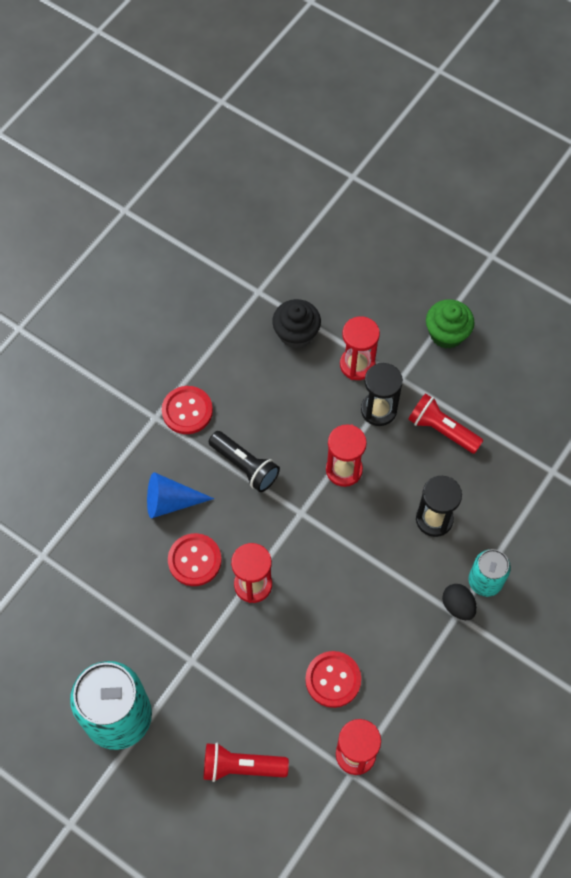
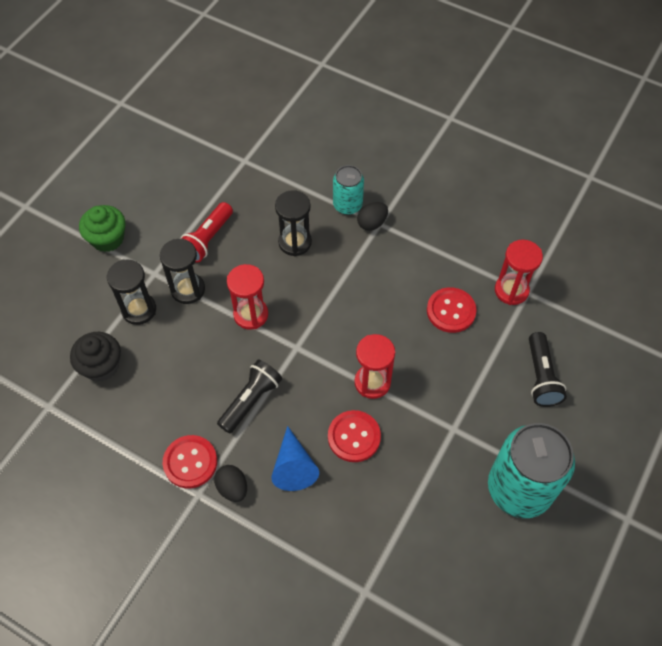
camera: 95 degrees left, 5 degrees down
(157, 447) = (232, 488): none -> black egg
(241, 766) = (541, 377): red flashlight -> black flashlight
(357, 365) = (139, 310): red hourglass -> black hourglass

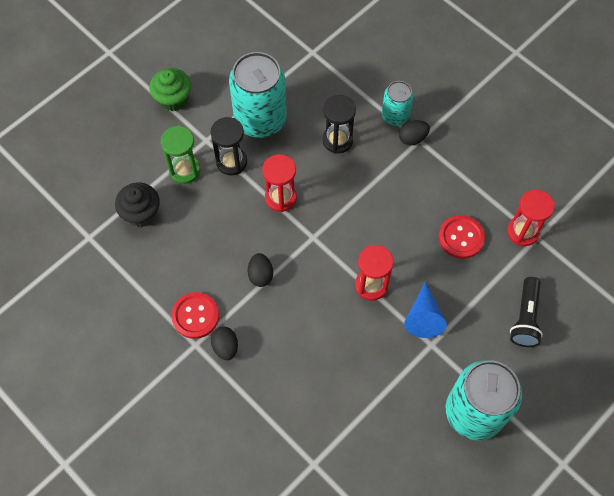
camera: 15 degrees right, 5 degrees up
(139, 310) = (185, 170): black hourglass -> green hourglass
(207, 239) = (260, 119): red flashlight -> turquoise can
(251, 400) = (260, 275): black flashlight -> black egg
(293, 467) = (282, 342): blue cone -> blue cone (423, 317)
(354, 437) = (341, 329): red button -> none

